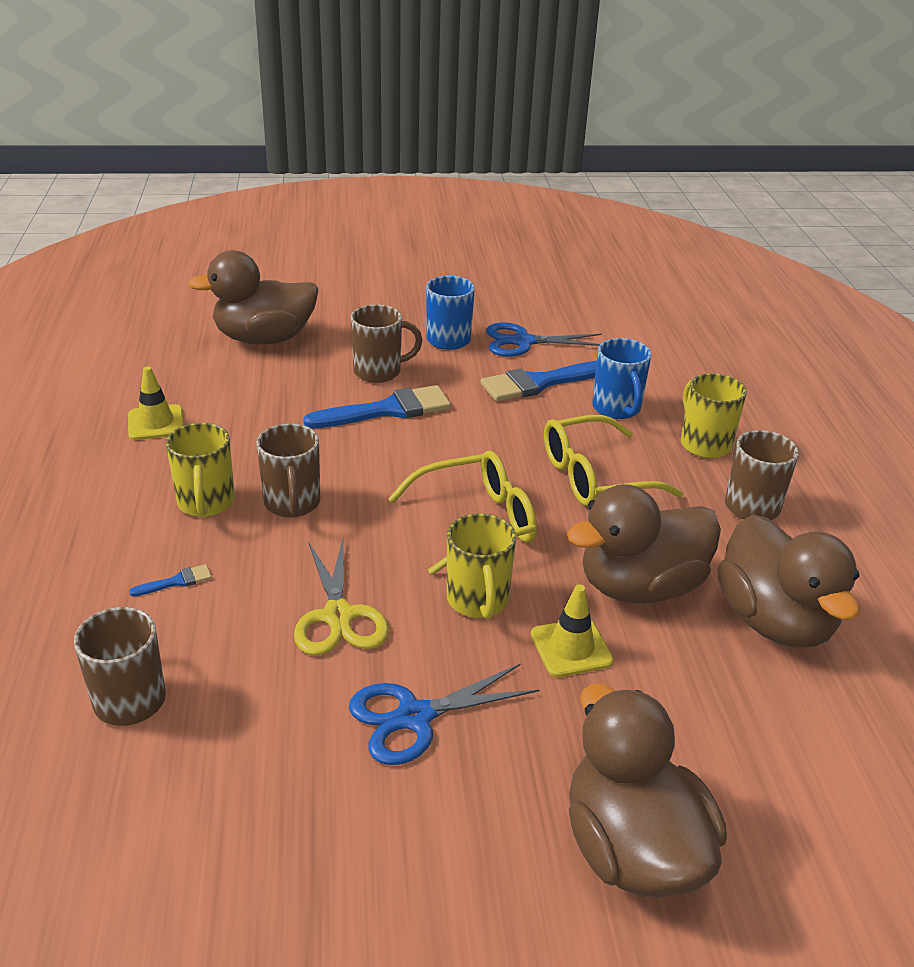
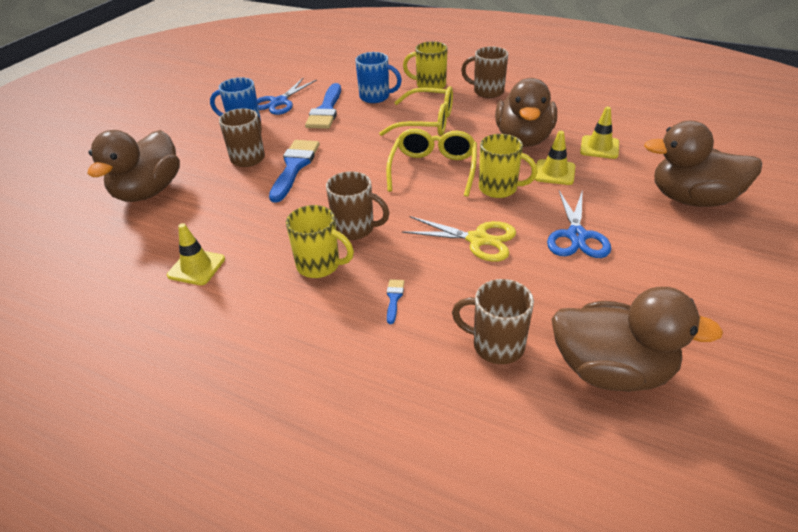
camera: 55 degrees left, 5 degrees up
(594, 476) = (427, 122): yellow glasses -> yellow glasses turned 90 degrees counterclockwise
(698, 683) = (599, 147): none -> yellow traffic cone
(774, 621) = (571, 115): brown duck -> brown duck (611, 370)

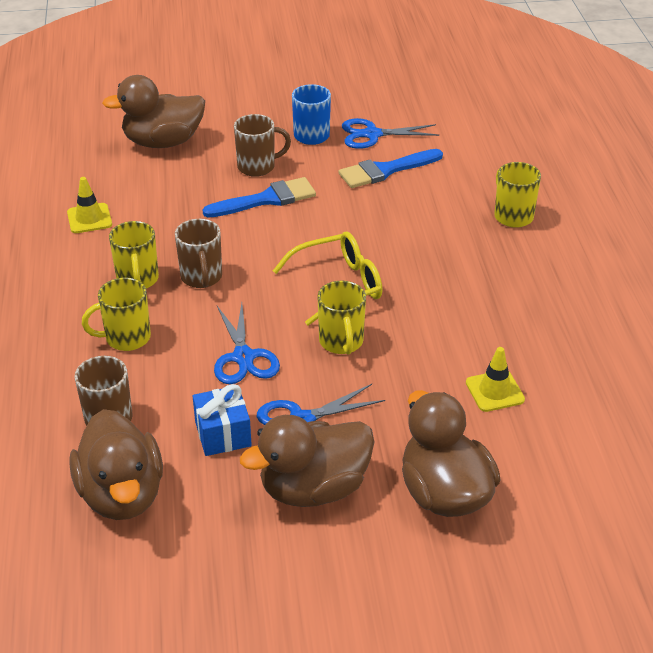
camera: 55 degrees right, 0 degrees up
(375, 97) = (446, 190): blue mug -> none
(394, 298) = (126, 338): blue brush -> yellow mug
(427, 122) = (427, 246): yellow glasses -> none
(478, 239) = (243, 357): yellow scissors -> blue scissors
(487, 91) = (543, 263): brown mug -> none
(523, 139) = (457, 327): brown duck -> brown duck (314, 488)
(554, 172) = (407, 371): yellow traffic cone -> none
(566, 281) = (223, 434): none -> blue gift

